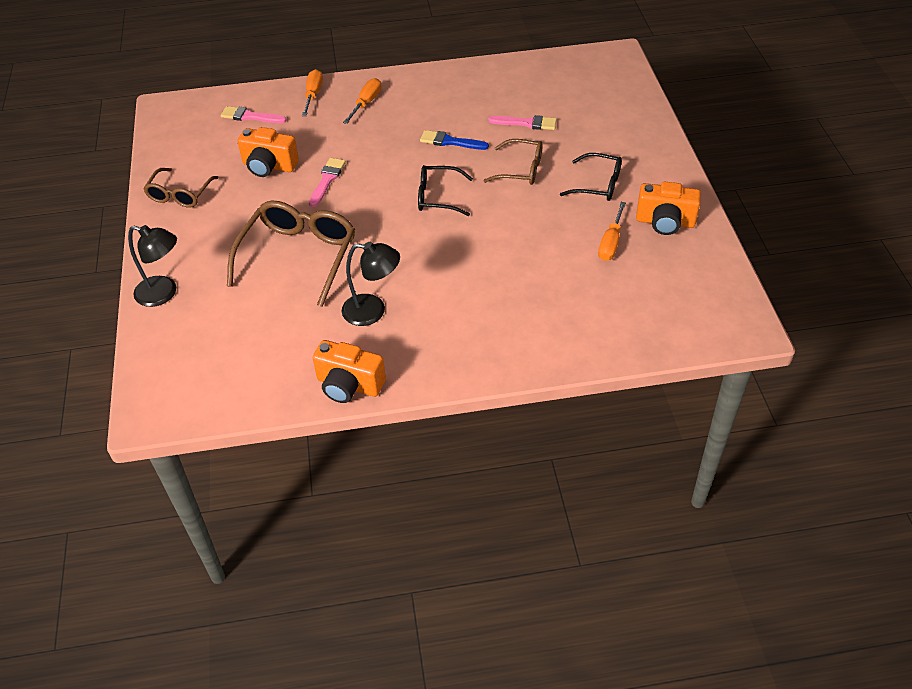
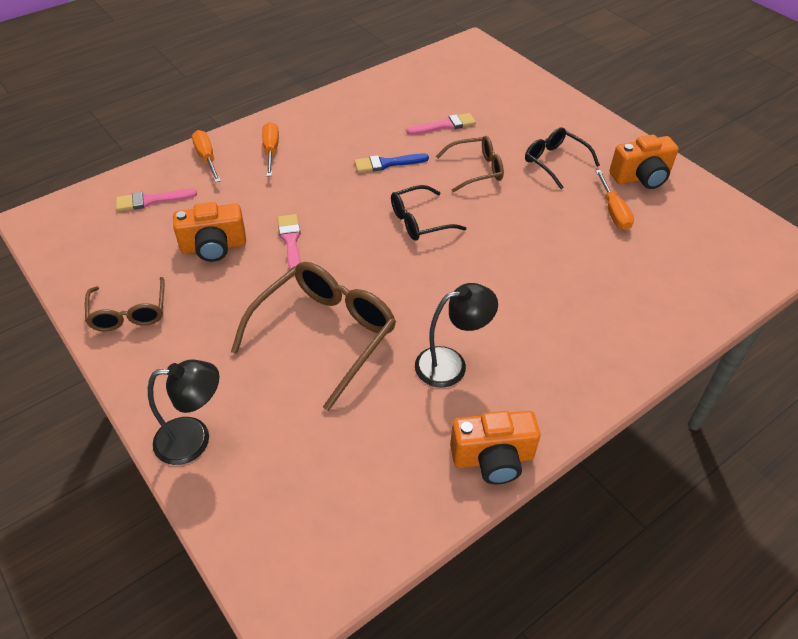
camera: 30 degrees left, 0 degrees up
(298, 257) = (323, 336): brown glasses -> brown glasses turned 45 degrees clockwise
(597, 184) = (555, 162): black glasses -> black glasses turned 120 degrees counterclockwise

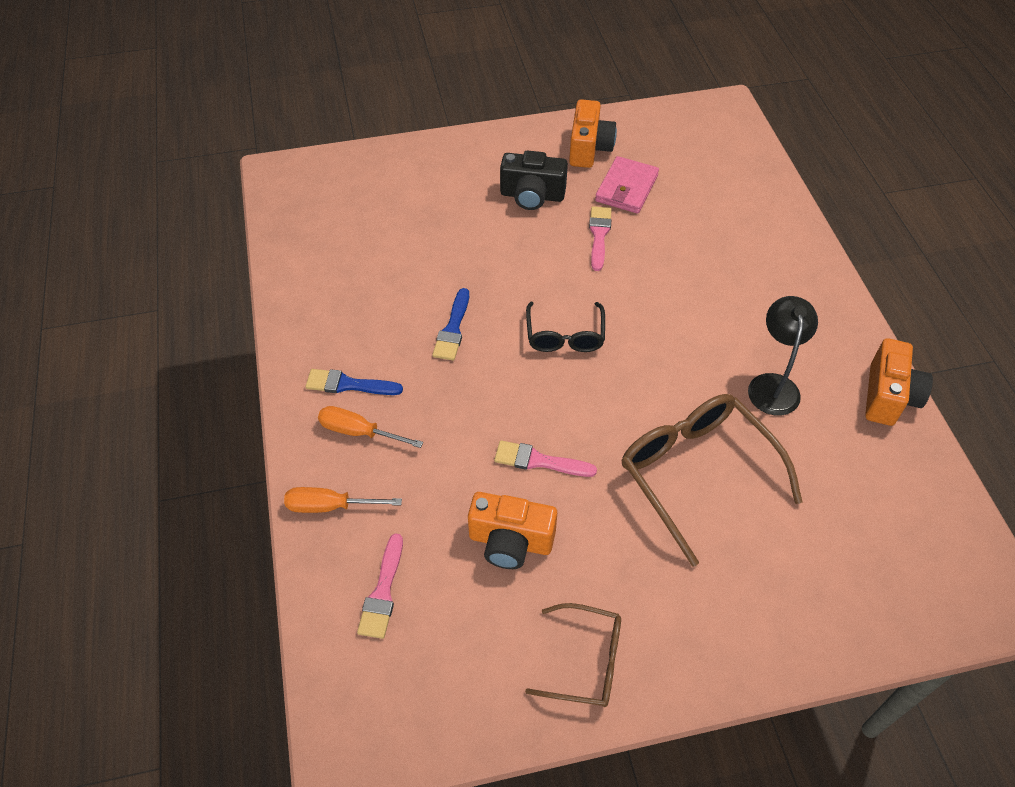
camera: 65 degrees left, 5 degrees up
(194, 439) = (800, 633): black lamp -> none
(214, 247) = (510, 542): orange camera -> orange camera turned 90 degrees clockwise
(307, 134) = (348, 384): none -> blue brush
(445, 125) = (416, 255): pink brush -> pink brush (599, 235)
(475, 170) = (508, 260): brown glasses -> none
(555, 162) = (532, 196): black glasses -> black camera
(613, 212) = (626, 188): orange screwdriver -> pink wallet

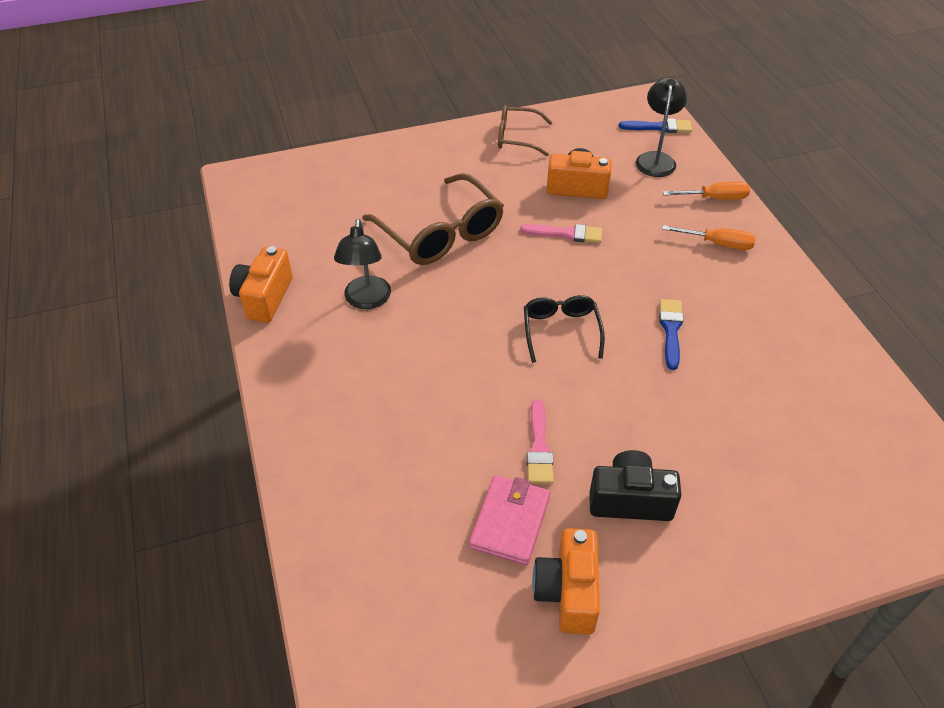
camera: 175 degrees right, 5 degrees down
(348, 384) = (745, 277): blue brush -> blue brush (659, 127)
(382, 592) = (656, 159): pink brush -> black lamp

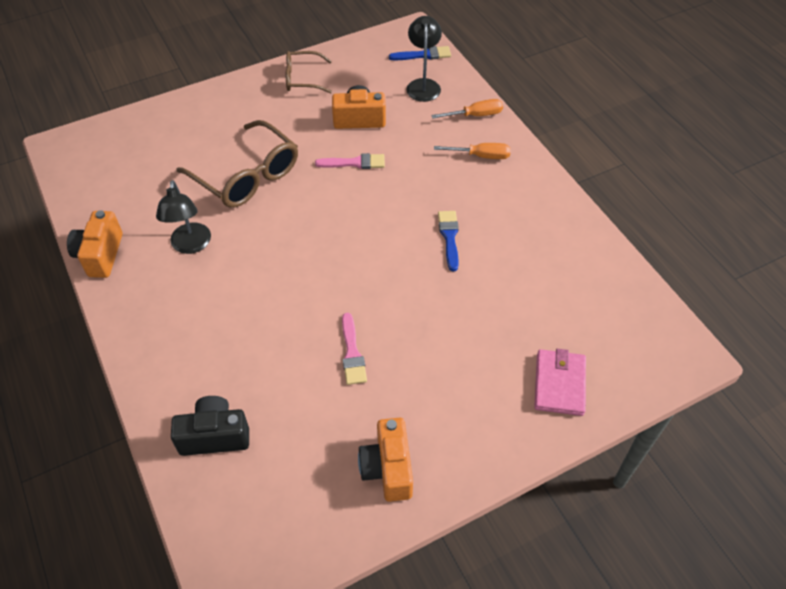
camera: 10 degrees left, 5 degrees up
(510, 522) = (336, 419): pink wallet -> pink wallet (559, 384)
(561, 331) = (359, 251): black glasses -> none
(630, 500) = (430, 385): black camera -> black camera (215, 436)

